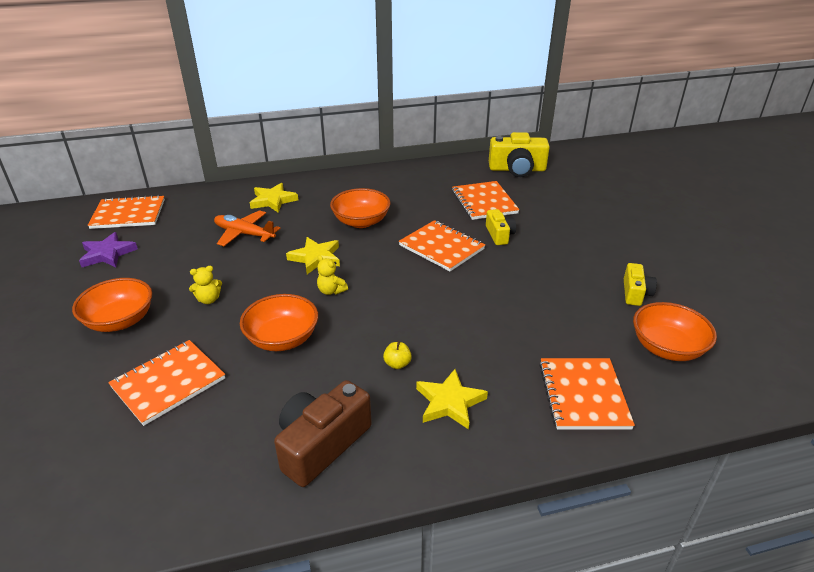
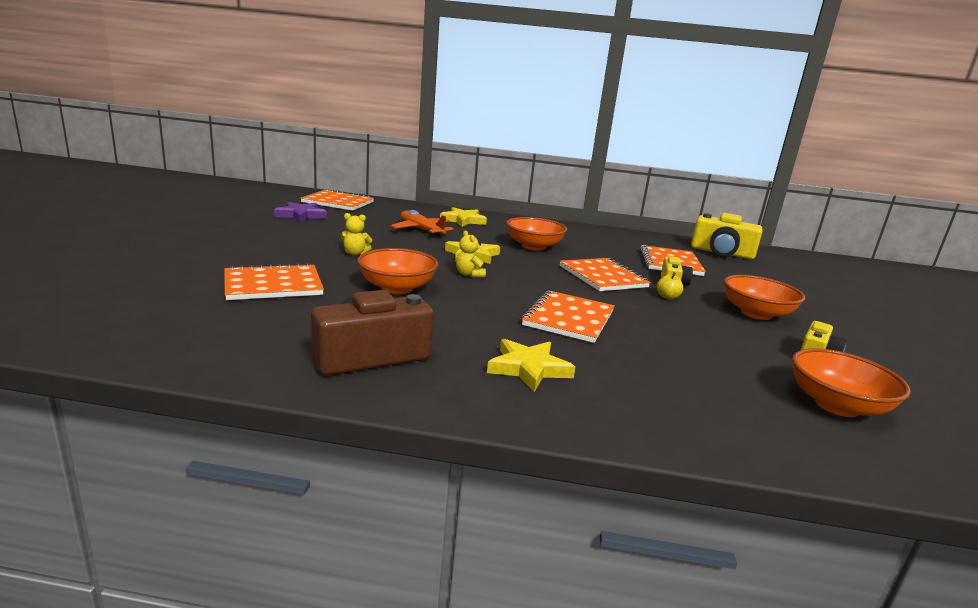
camera: 20 degrees right, 15 degrees down
(120, 321) = (272, 246): orange bowl -> orange bowl (756, 313)
(397, 364) = (494, 330): yellow apple -> yellow apple (667, 297)
(583, 395) = (696, 408): orange notebook -> orange notebook (569, 318)

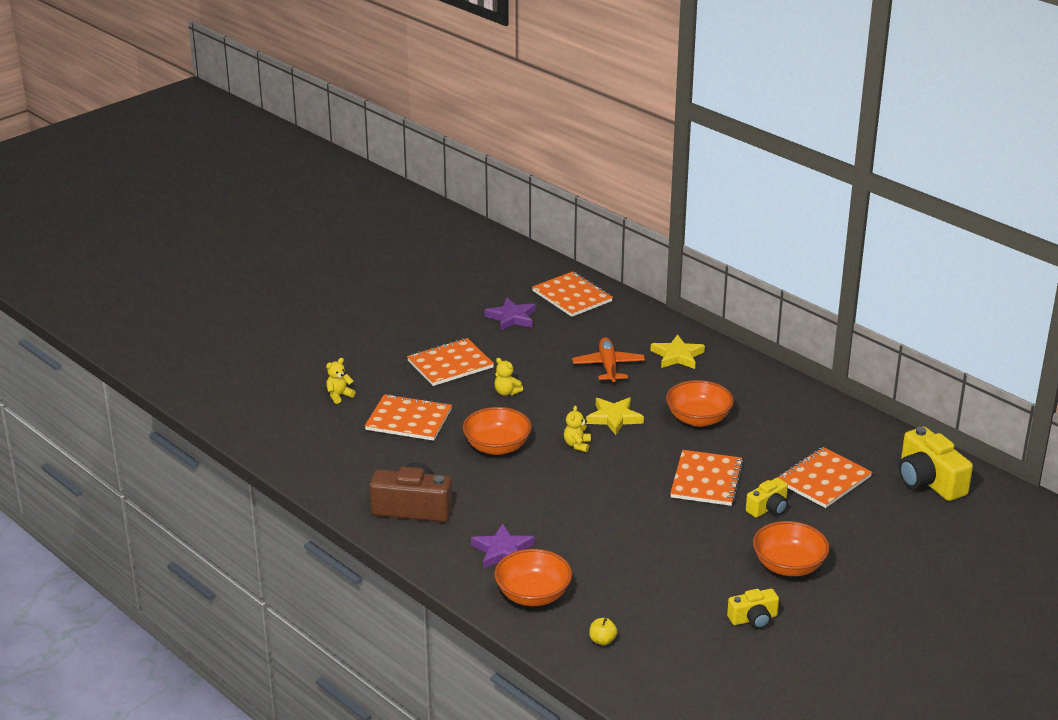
camera: 40 degrees right, 10 degrees up
(161, 280) = (339, 395): none -> yellow teddy bear
(528, 368) = (503, 551): yellow star -> purple star
(569, 318) = (596, 518): orange notebook -> orange notebook (450, 364)
(667, 297) = (730, 522): yellow apple -> yellow apple (602, 640)
(837, 405) = (681, 653): orange bowl -> orange bowl (533, 595)

